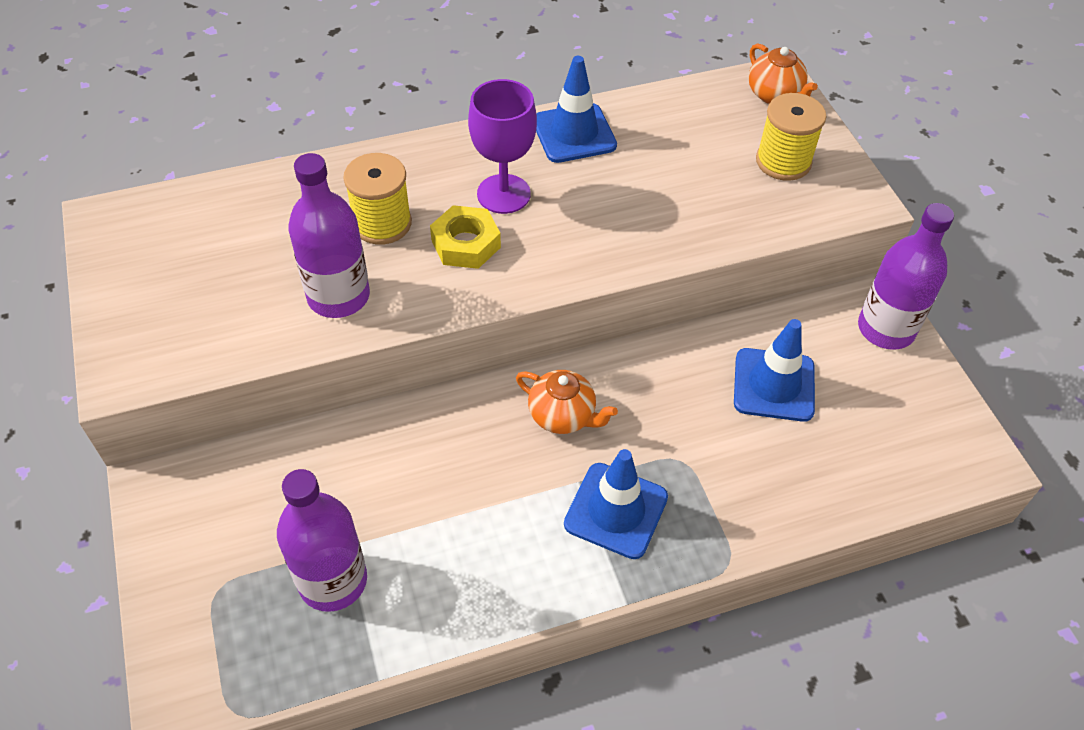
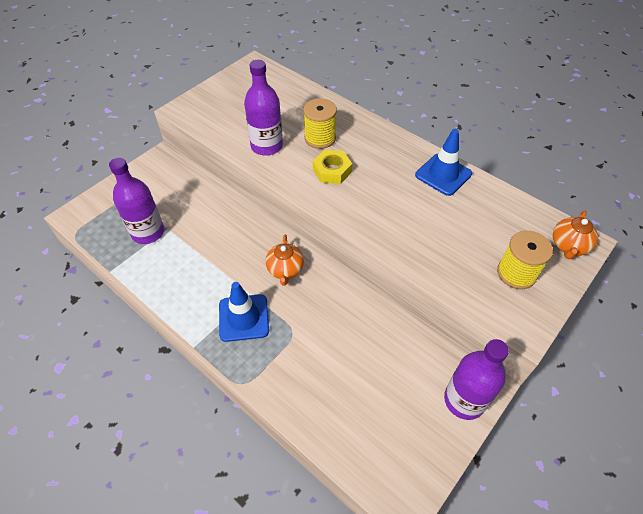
camera: 60 degrees right, 0 degrees up
(503, 194) = (376, 168): purple goblet -> none
(774, 385) = (374, 355): blue traffic cone -> none

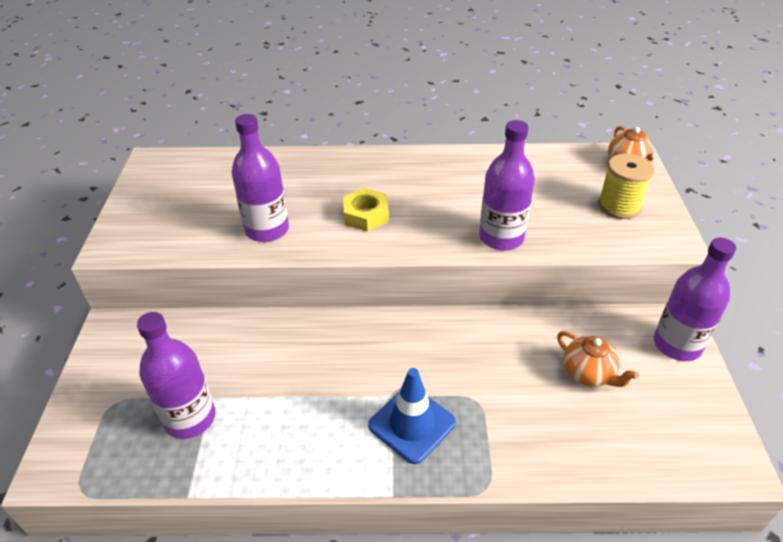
camera: 40 degrees left, 10 degrees down
(285, 270) = (399, 348): orange teapot -> orange teapot (588, 373)
(320, 138) = (316, 193): yellow spool -> none
(399, 240) = (501, 237): none -> purple bottle
(443, 174) = (470, 164): blue traffic cone -> none

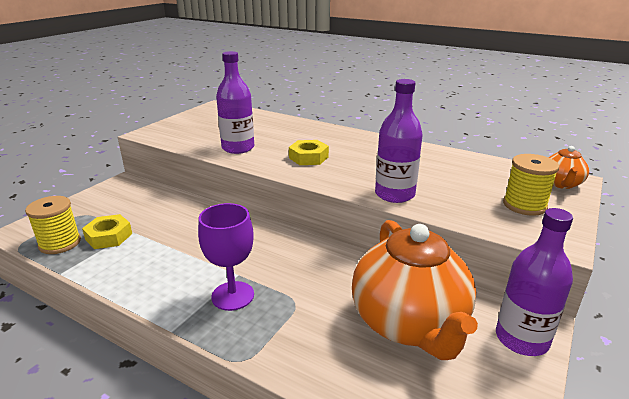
camera: 30 degrees right, 15 degrees down
(135, 458) = (60, 243): none -> yellow spool
(190, 418) = (109, 236): purple bottle -> yellow nut
(412, 424) = (232, 296): blue traffic cone -> purple goblet
(588, 373) = (409, 324): orange teapot -> orange teapot, size x2.20

